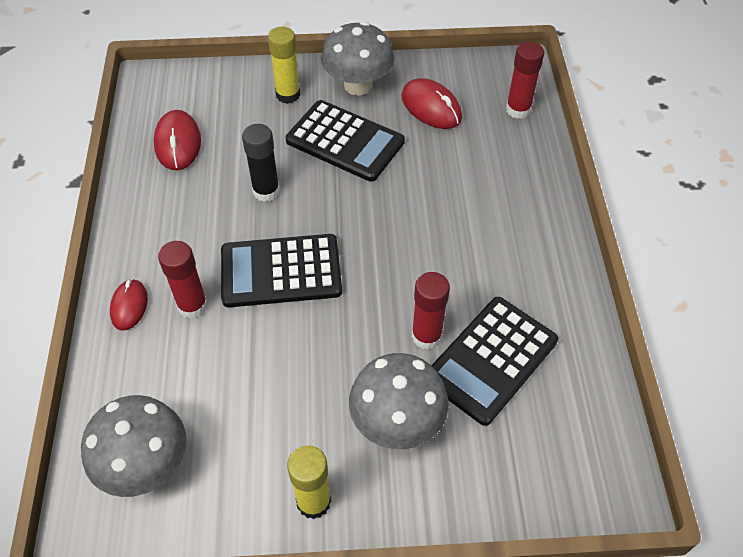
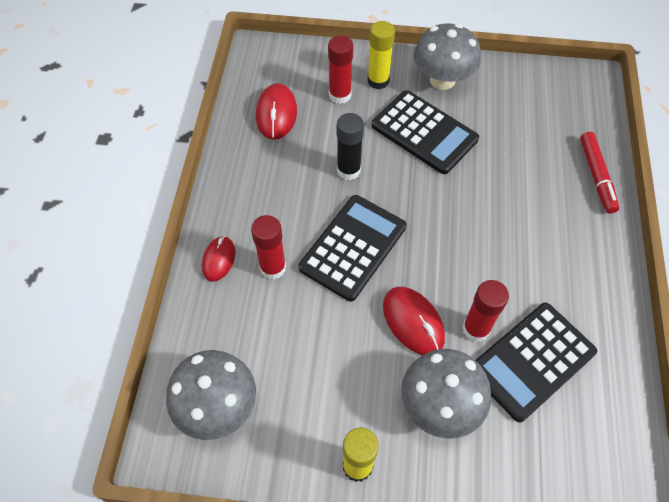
camera: 10 degrees right, 5 degrees up
(281, 271) = (353, 247): black calculator -> black calculator turned 120 degrees clockwise
(431, 107) = (506, 110): red mouse -> red mouse (413, 322)
(518, 110) = (587, 123): red glue stick -> red glue stick (340, 95)
(534, 161) = (596, 176): none -> red marker

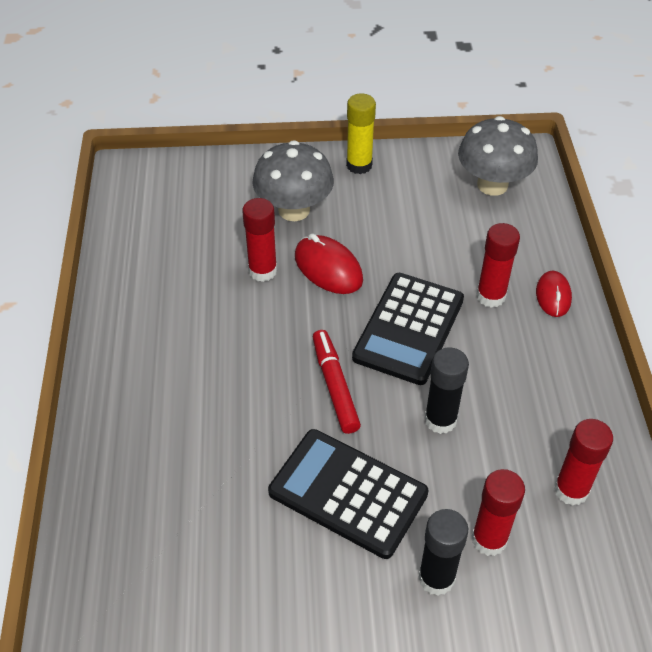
camera: 170 degrees right, 10 degrees down
(276, 114) = (571, 490): red mouse -> red glue stick
(378, 81) = (436, 578): yellow glue stick -> black glue stick
(442, 80) = (332, 597): grey mushroom -> none
(532, 361) = (206, 252): black calculator -> none
(596, 176) = (103, 462): red marker -> red marker (335, 386)

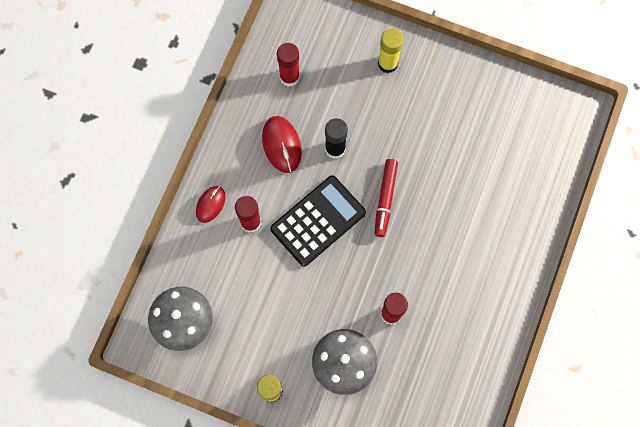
camera: 155 degrees left, 25 degrees up
(328, 268) = (345, 295): red mouse -> red mouse (281, 145)
(348, 493) = (410, 128): black calculator -> none
(436, 578) = (387, 63): black glue stick -> yellow glue stick
(489, 539) = (349, 71): red glue stick -> none

